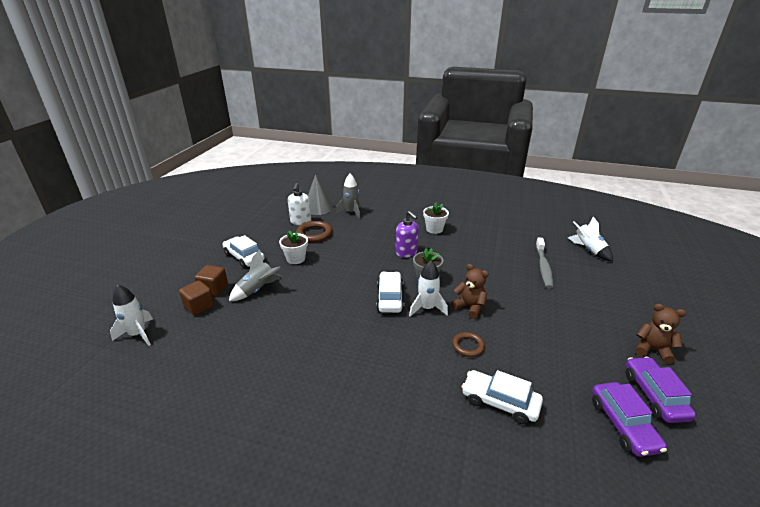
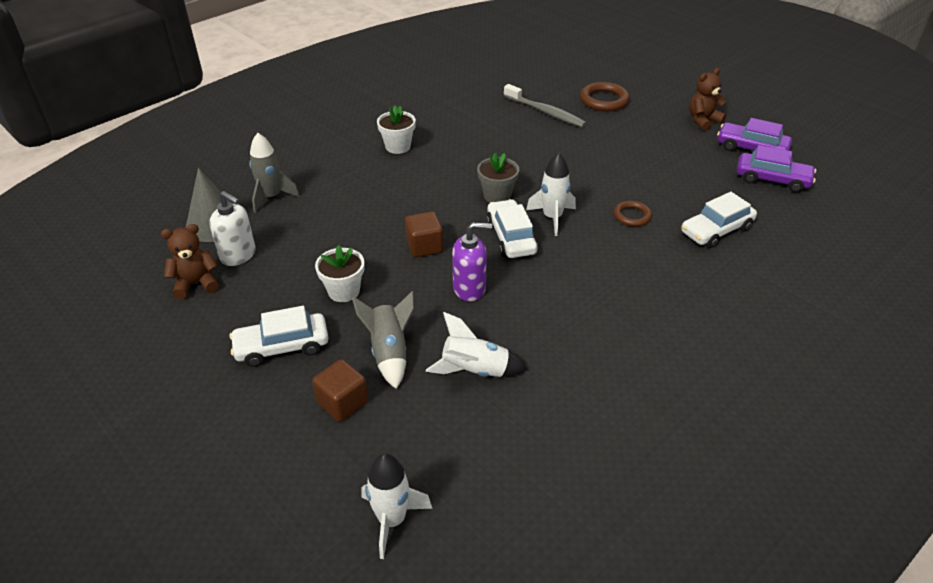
camera: 60 degrees left, 10 degrees up
(199, 306) = (377, 429): brown cube -> brown cube (424, 246)
(314, 234) = (293, 252): brown ring -> brown ring (604, 100)
(390, 298) = (511, 237): white car -> white car turned 45 degrees clockwise
(406, 252) = (428, 189): purple soap dispenser -> purple soap dispenser (469, 288)
(469, 307) = (573, 188): brown teddy bear -> brown teddy bear (196, 284)
(588, 249) = (541, 73): white rocket -> white rocket (475, 370)

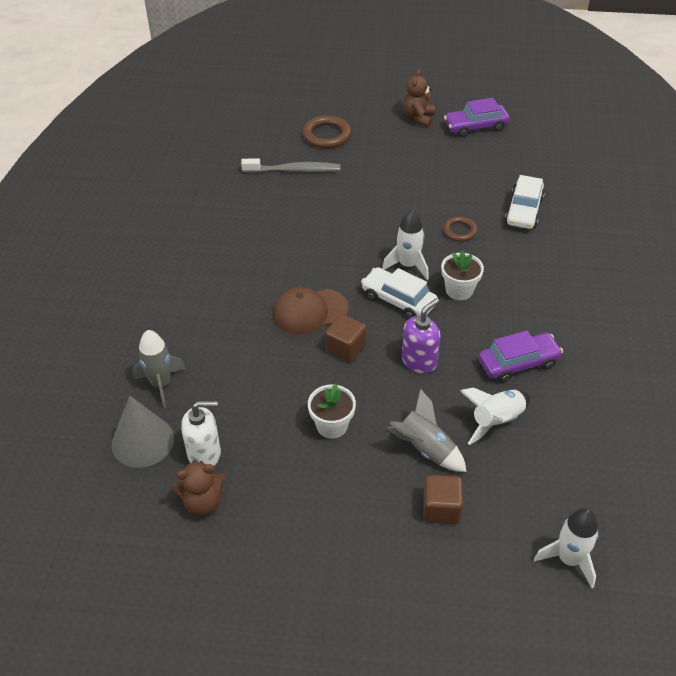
camera: 40 degrees left, 5 degrees up
(196, 284) = (203, 502): brown teddy bear -> brown teddy bear turned 135 degrees counterclockwise
(282, 346) = (344, 501): white car -> none
(398, 146) = (211, 271): white flower pot -> white flower pot (459, 290)
(431, 208) = (310, 311): none -> brown cap
(497, 195) = (346, 270): grey flower pot -> none
(772, 179) = (515, 147): purple car -> purple car (518, 363)

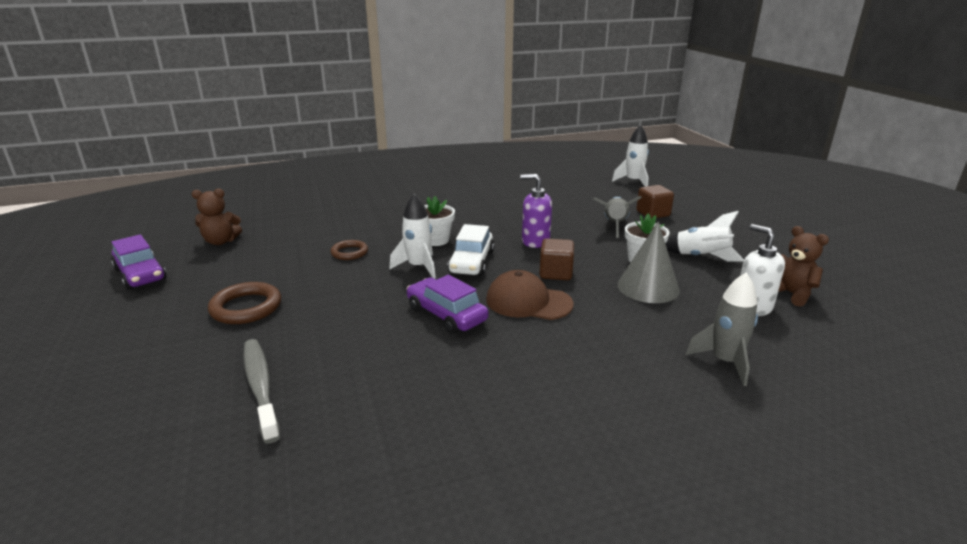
camera: 115 degrees left, 20 degrees down
(142, 441) = (795, 346): grey cone -> grey cone (648, 287)
(310, 311) = (528, 302): brown cap -> brown cap turned 150 degrees clockwise
(326, 135) = (154, 381): brown ring -> brown ring (246, 307)
(418, 118) = (111, 314): brown teddy bear -> brown teddy bear (221, 241)
(496, 421) = (560, 209): white rocket -> white rocket (701, 257)
(518, 363) = (499, 210): purple car -> purple car (446, 314)
(523, 211) = (303, 231): white car -> none

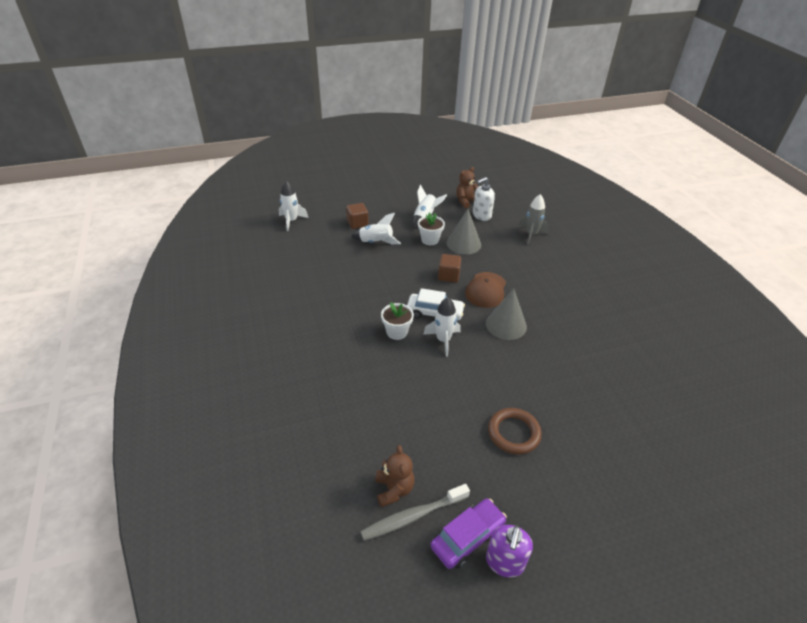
camera: 90 degrees left, 15 degrees up
(260, 387) = (598, 402): grey toothbrush -> grey toothbrush (413, 516)
(349, 253) = (419, 383): brown ring -> none
(446, 314) = (506, 325): purple car -> grey cone
(535, 241) = (401, 280): purple soap dispenser -> purple soap dispenser (504, 562)
(614, 225) = (376, 242): grey rocket -> white rocket

